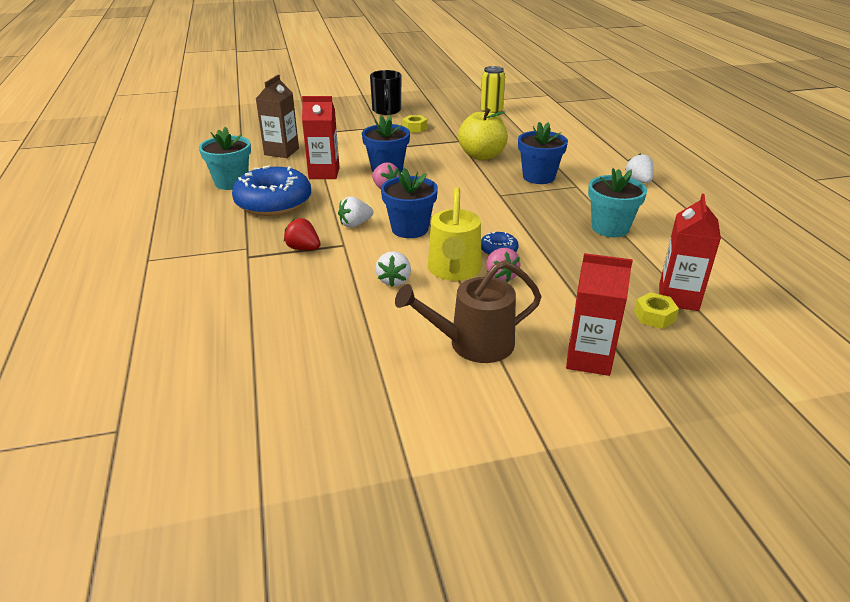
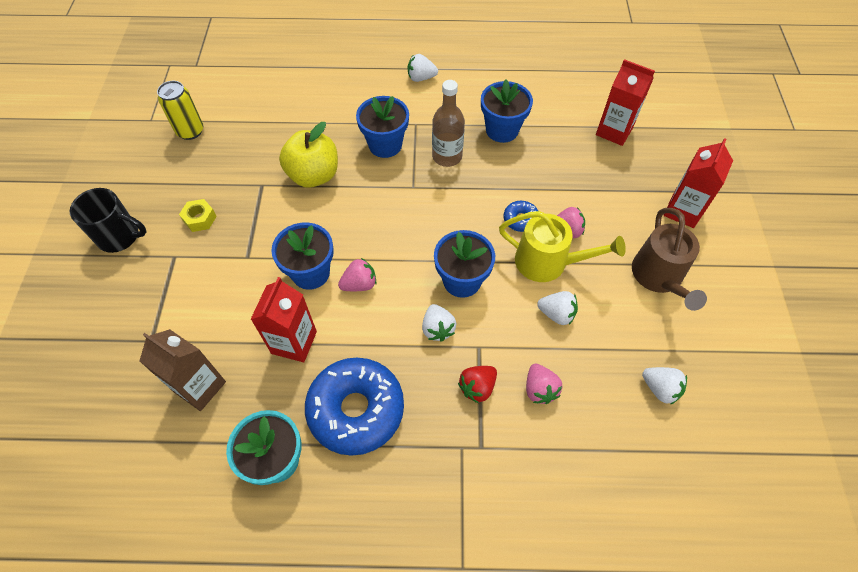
camera: 75 degrees left, 25 degrees up
(308, 279) = (539, 389): none -> pink strawberry
(325, 351) = (660, 389): none -> white strawberry
(549, 205) = (447, 156): none -> brown bottle
(610, 228) = (502, 130): turquoise flower pot -> blue flower pot
(654, 316) = (636, 154): yellow nut -> none

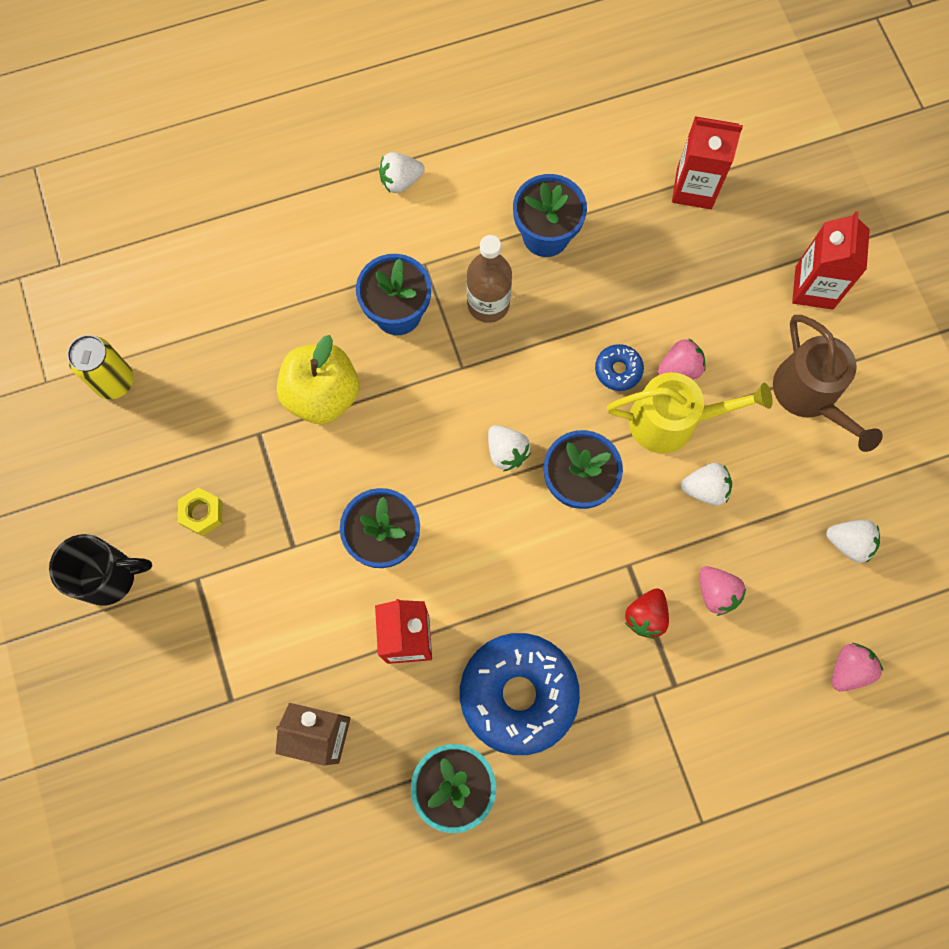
camera: 20 degrees left, 15 degrees up
(359, 284) = (453, 533): pink strawberry -> pink strawberry (848, 669)
(437, 329) = (572, 559): white strawberry -> white strawberry (506, 452)

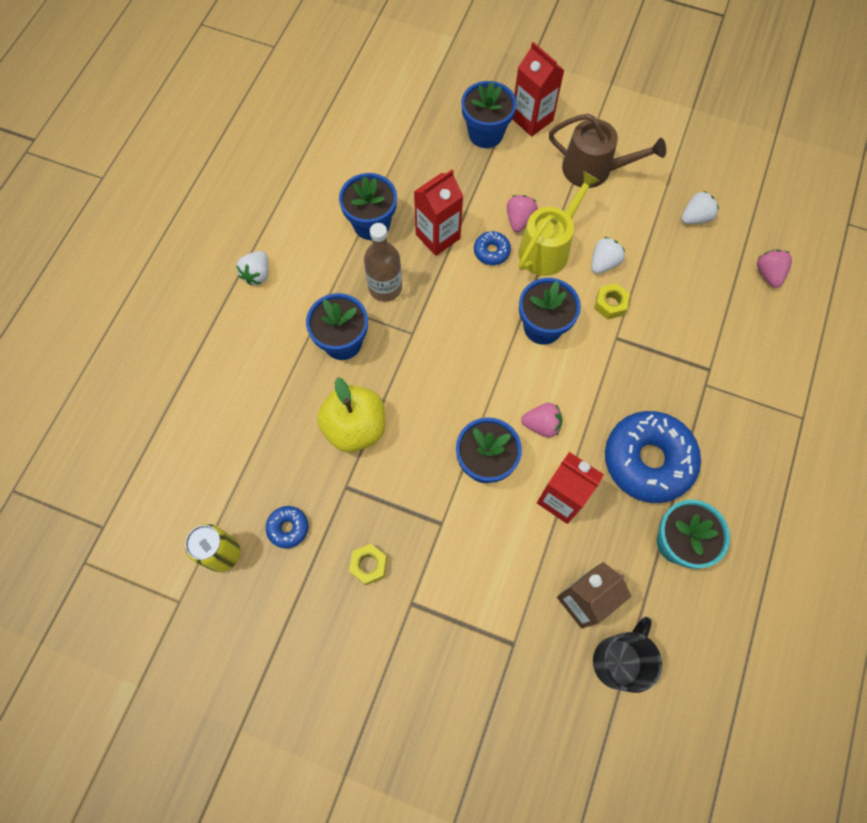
camera: 50 degrees left, 5 degrees down
(109, 577) = (359, 663): black mug -> black mug (618, 660)
(181, 416) = (288, 528): none -> blue donut
(506, 452) = (489, 350): white strawberry -> none
(645, 616) = (655, 353): red strawberry -> none
(662, 531) = (610, 304): none -> yellow nut
(694, 188) = (417, 129): red carton -> red carton (438, 236)
(716, 593) = (671, 305): pink strawberry -> pink strawberry (541, 425)
(752, 257) = (485, 134): none -> blue flower pot

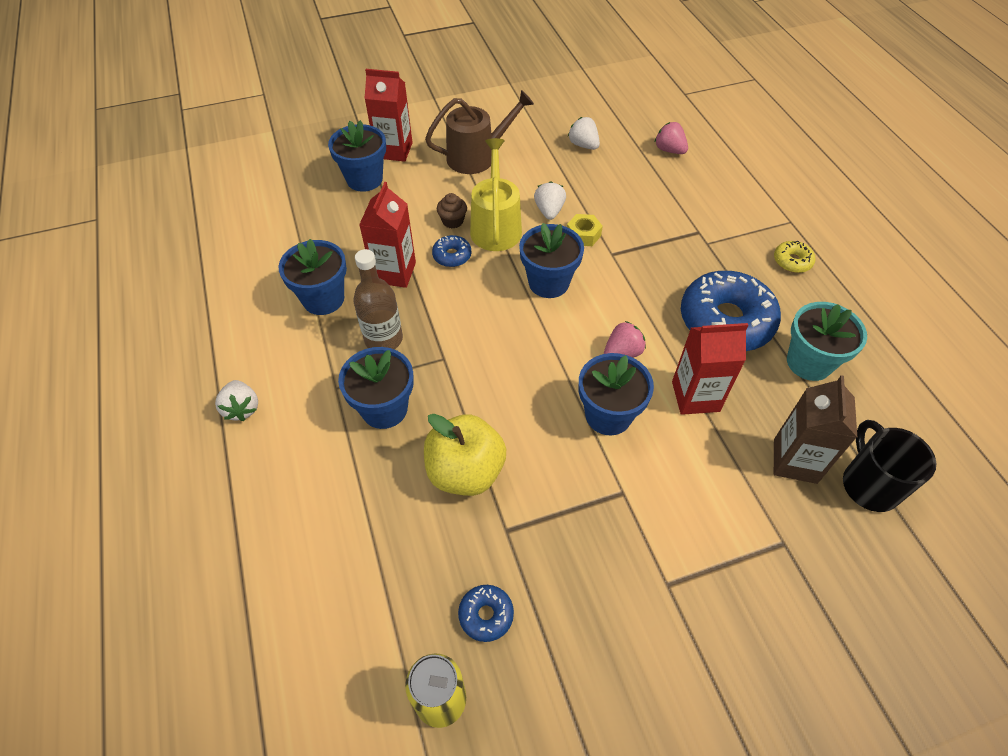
camera: 40 degrees left, 15 degrees down
(369, 565) = (596, 583): yellow nut -> none
(519, 220) = (452, 221): pink strawberry -> brown cupcake
(695, 217) = (583, 145): white strawberry -> white strawberry turned 60 degrees counterclockwise
(761, 453) = (792, 261): none -> yellow donut

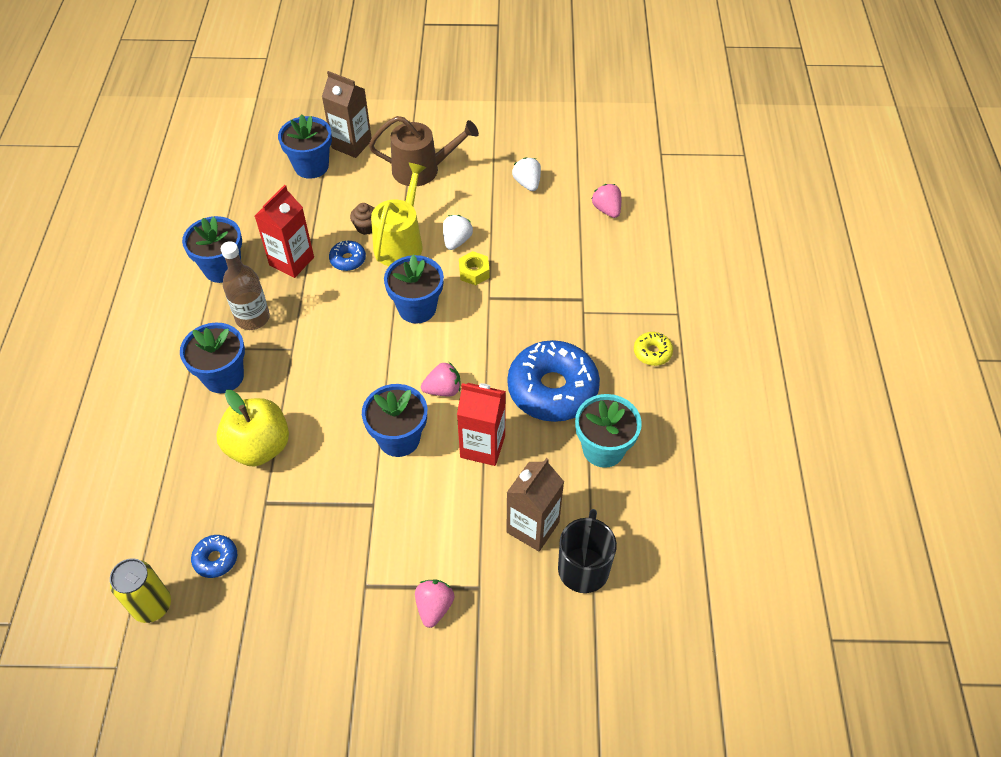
camera: 20 degrees right, 0 degrees up
(242, 408) = (117, 342): white strawberry -> none
(394, 150) = (351, 144): red carton -> brown carton
(753, 581) = (434, 607): none -> pink strawberry

